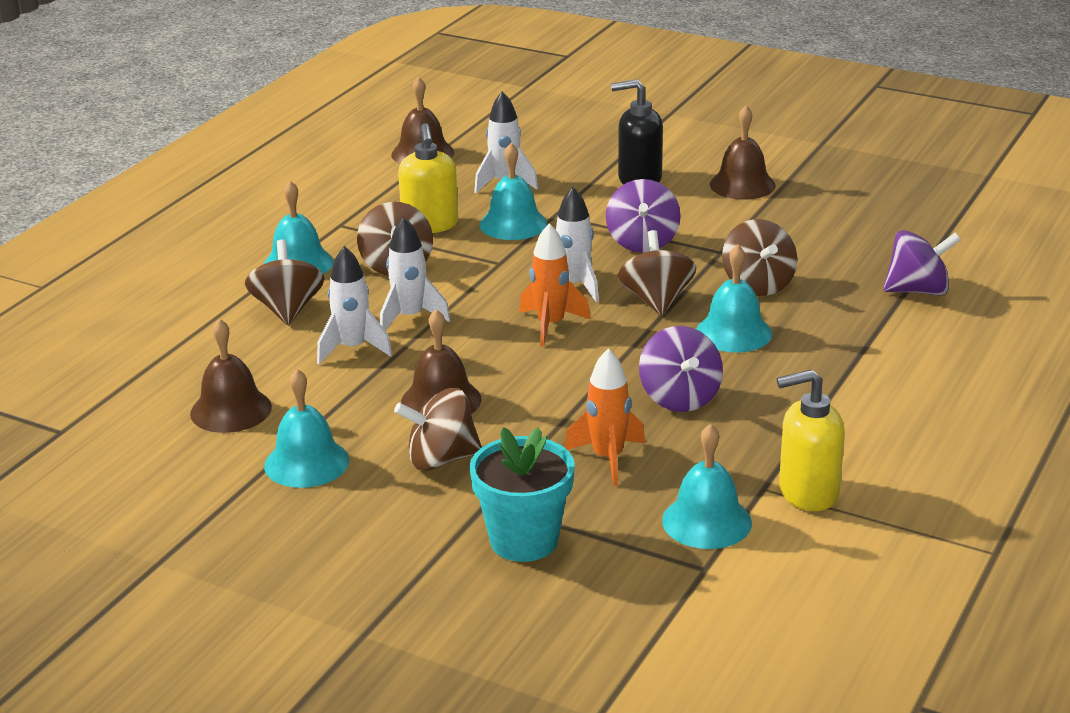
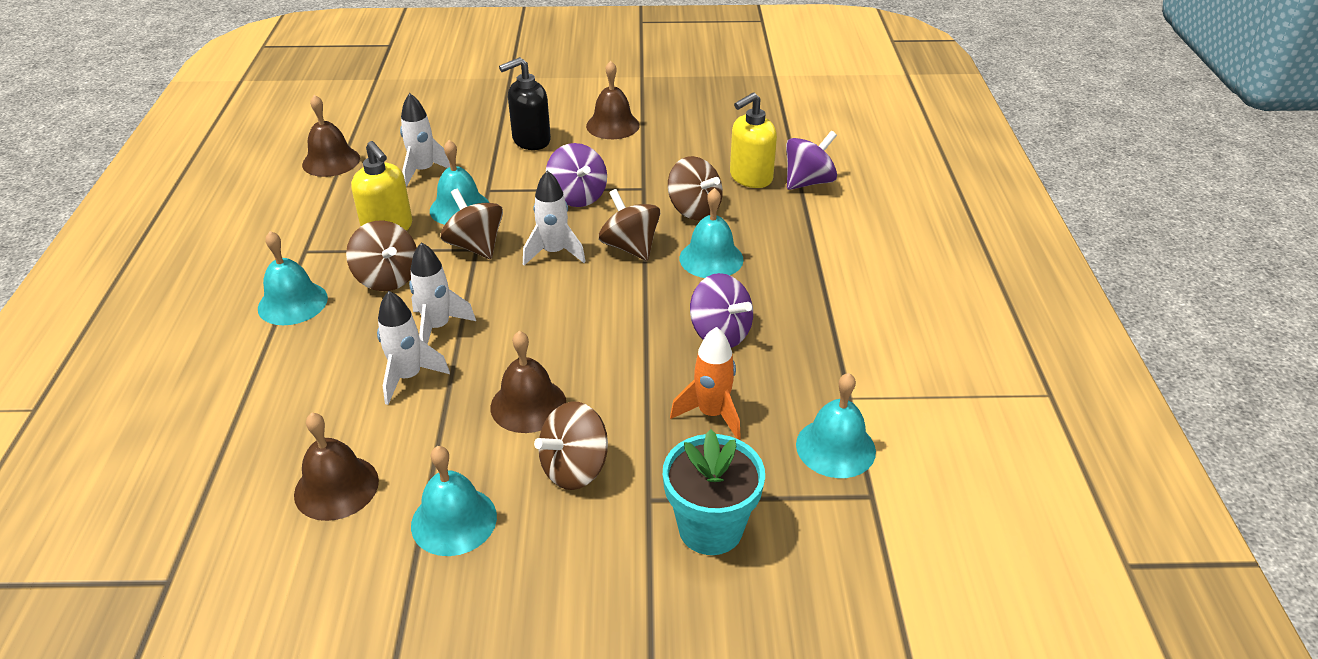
camera: 30 degrees left, 10 degrees up
(287, 310) = (316, 355): brown spinning top -> brown spinning top (475, 246)
(551, 325) = (564, 297): orange rocket -> none
(807, 492) = (884, 389): yellow soap dispenser -> yellow soap dispenser (750, 177)

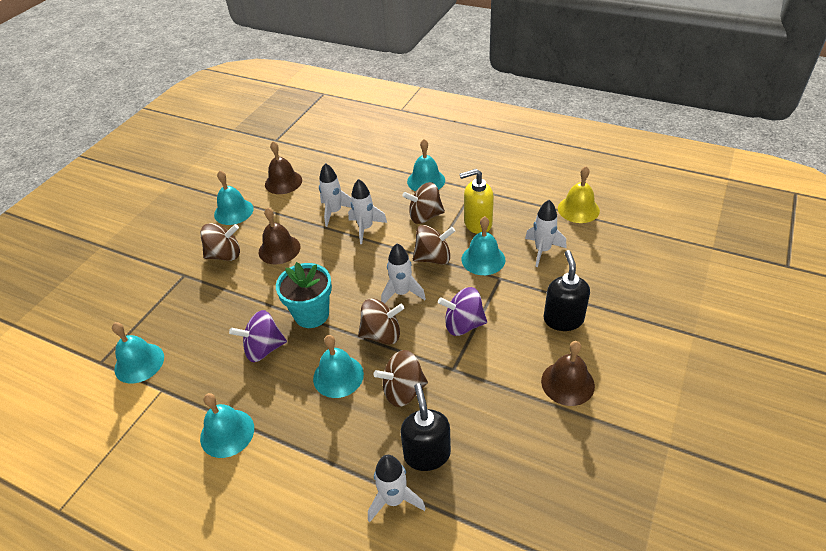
camera: 120 degrees right, 5 degrees up
(331, 161) = (578, 209): brown bell -> yellow bell
(575, 468) = (225, 255): brown spinning top -> brown spinning top turned 90 degrees clockwise
(710, 528) = (148, 290): turquoise flower pot -> turquoise flower pot (311, 314)
(712, 414) = (209, 318): orange rocket -> none
(750, 177) = (427, 454): yellow soap dispenser -> black soap dispenser
(808, 182) = (394, 499): purple spinning top -> white rocket
(847, 310) = (227, 433): none -> turquoise bell

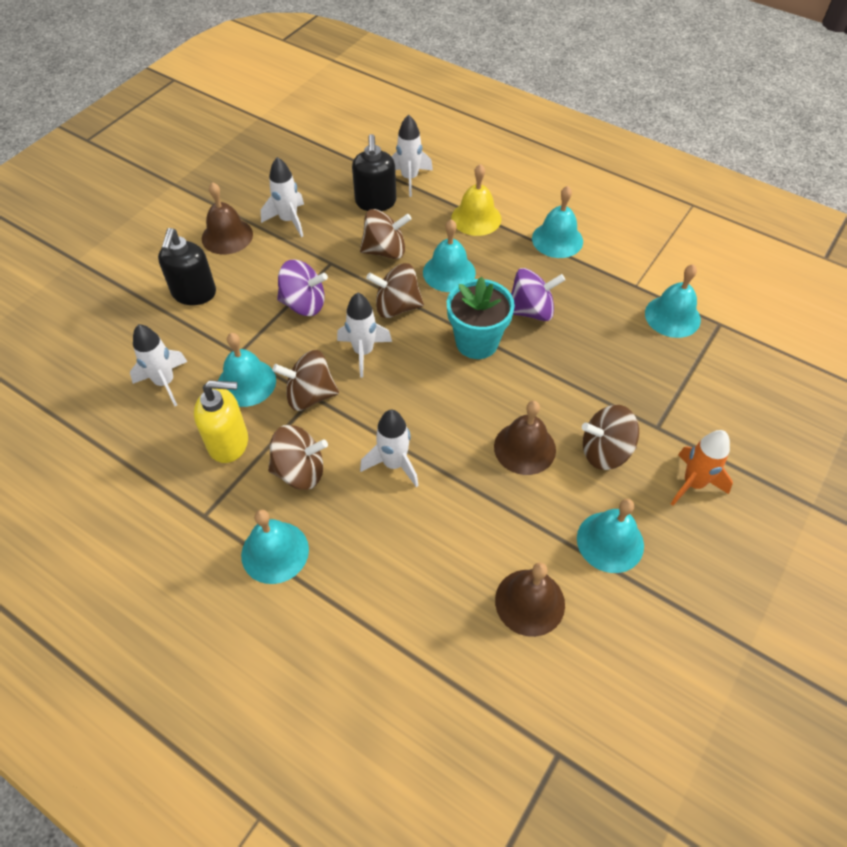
camera: 175 degrees left, 10 degrees up
(172, 246) = (693, 483): none -> orange rocket
(334, 212) = (439, 507): white rocket -> white rocket (288, 220)
(578, 209) = (74, 442): yellow bell -> yellow bell (476, 218)

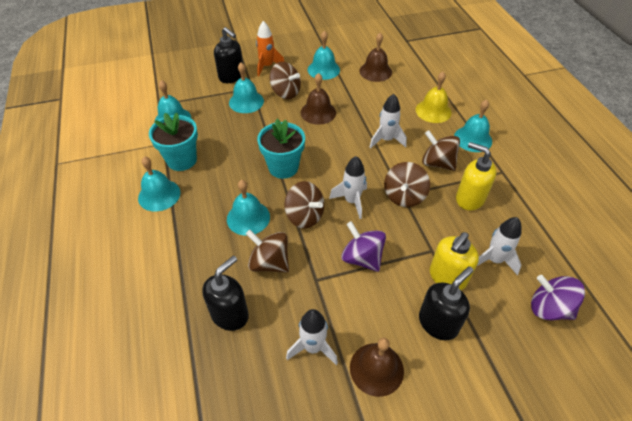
camera: 140 degrees left, 5 degrees down
(207, 336) = (447, 277): none -> yellow soap dispenser
(246, 382) = (438, 227): turquoise bell -> turquoise bell (246, 101)
(310, 395) = (404, 196): brown spinning top -> brown spinning top turned 75 degrees clockwise
(409, 178) = (179, 320): white rocket -> none
(476, 218) = (182, 245): yellow bell -> yellow bell (433, 111)
(531, 311) = (234, 165): purple spinning top -> purple spinning top (549, 308)
(589, 281) = (182, 160): none -> turquoise flower pot
(709, 426) = (231, 76): none -> black soap dispenser

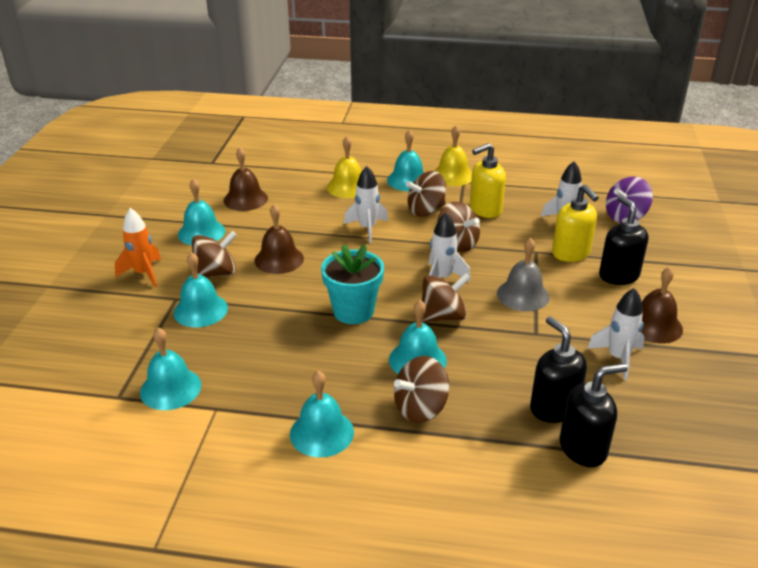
camera: 65 degrees left, 15 degrees down
(182, 160) = (268, 396): turquoise flower pot -> none
(231, 76) = (131, 310): black soap dispenser -> black soap dispenser (583, 448)
(269, 262) = (495, 360): brown spinning top -> brown spinning top (420, 408)
(362, 258) = (523, 295): purple spinning top -> grey bell
(506, 162) = (453, 175): none -> yellow bell

